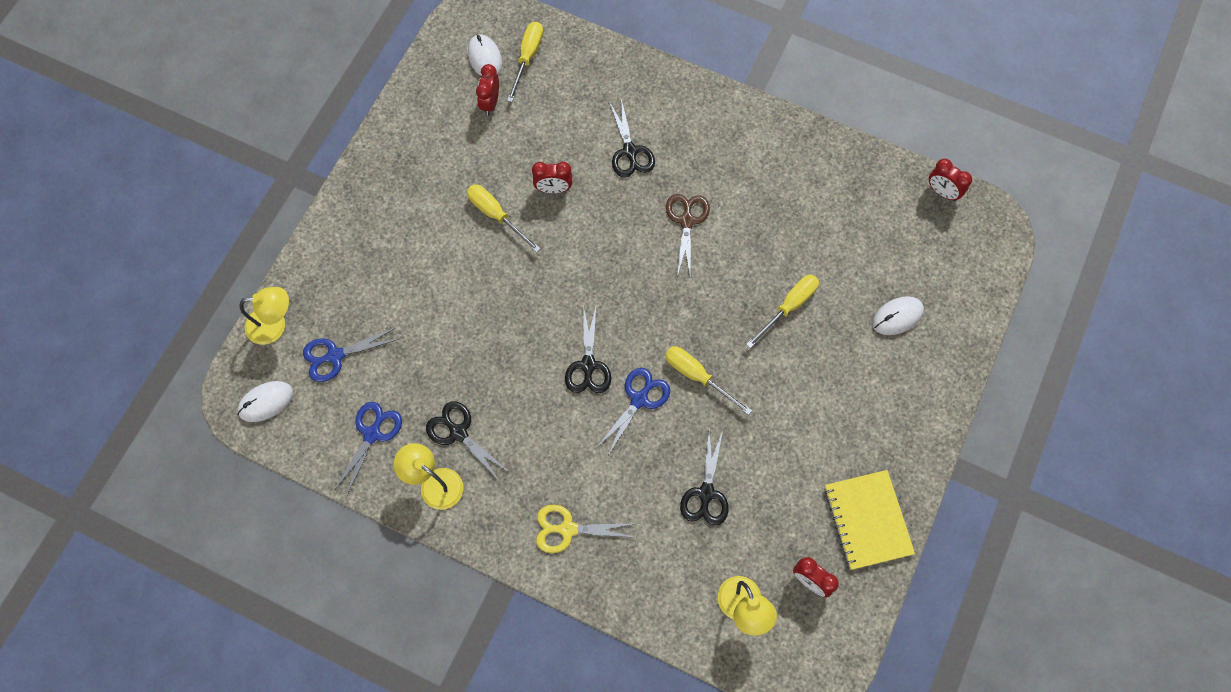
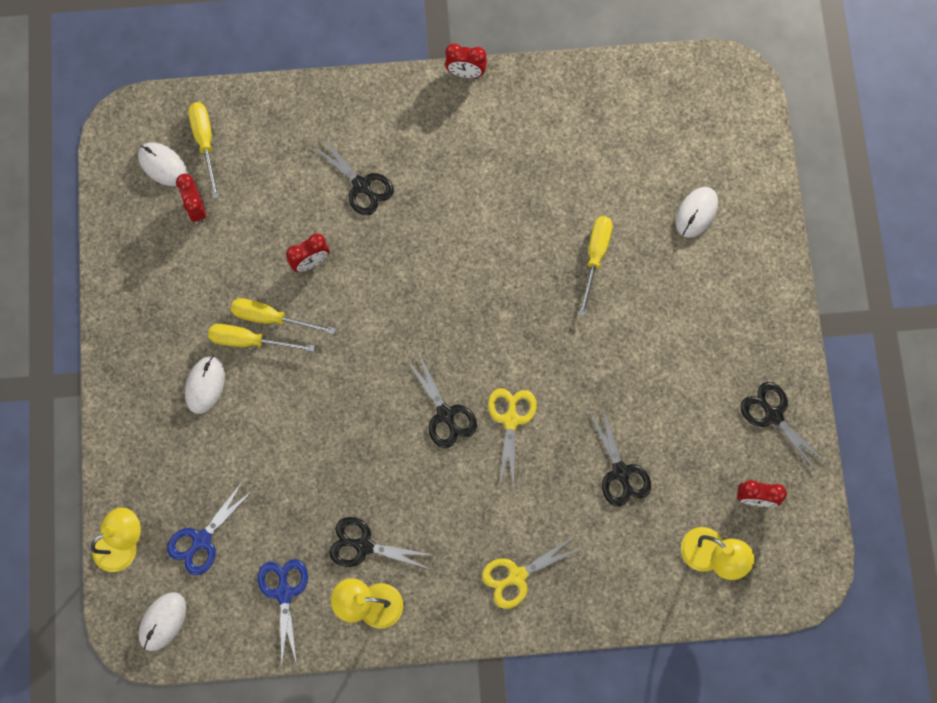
camera: 30 degrees left, 5 degrees up
(413, 239) = (205, 385): none -> white mouse
(639, 399) = (511, 420): blue scissors -> yellow scissors
(686, 221) = (455, 225): brown scissors -> none
(697, 376) = (551, 369): yellow screwdriver -> yellow screwdriver (250, 341)
(867, 520) = (773, 415): yellow notebook -> black scissors
(942, 192) = (671, 71): red clock -> red clock (466, 72)

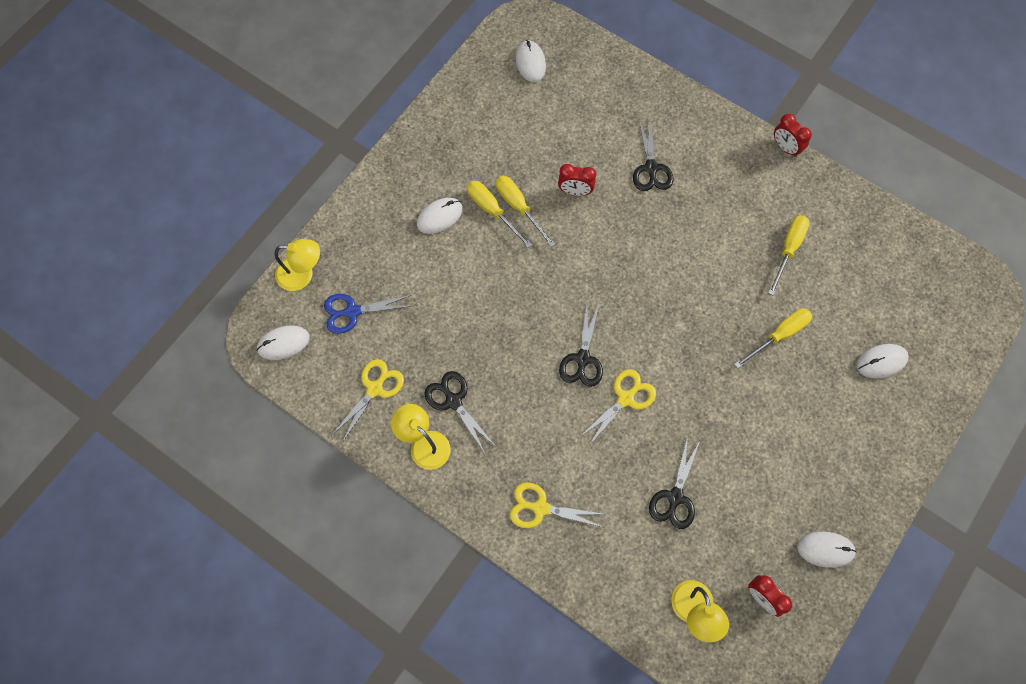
camera: 40 degrees right, 5 degrees down
(196, 208) = (529, 104): red clock -> none
(205, 143) = (569, 68): yellow screwdriver -> yellow screwdriver (788, 249)
(284, 593) = (375, 389): blue scissors -> yellow scissors
(773, 415) = (825, 549): black scissors -> white mouse

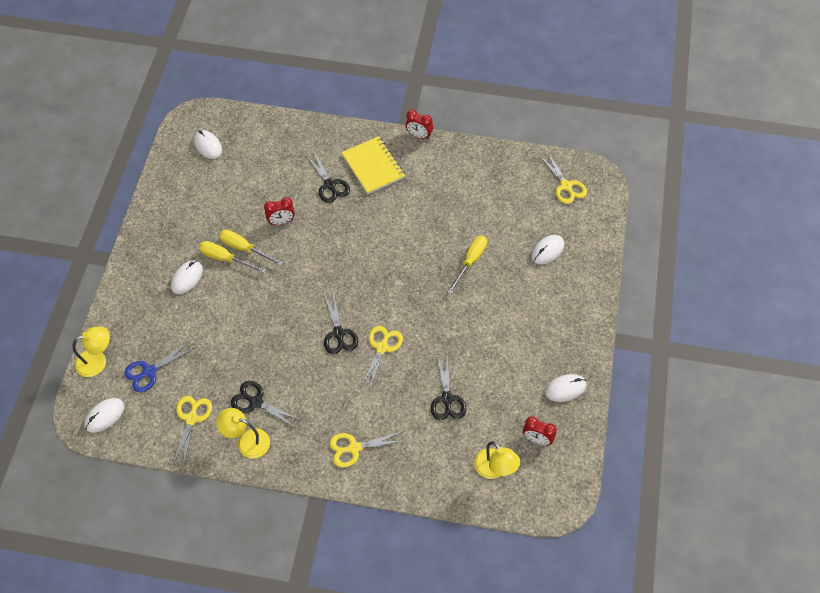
camera: 25 degrees left, 10 degrees down
(713, 165) = (373, 166): none -> yellow notebook
(788, 249) = (451, 202): yellow screwdriver -> none
(942, 287) = (566, 186): none -> yellow scissors

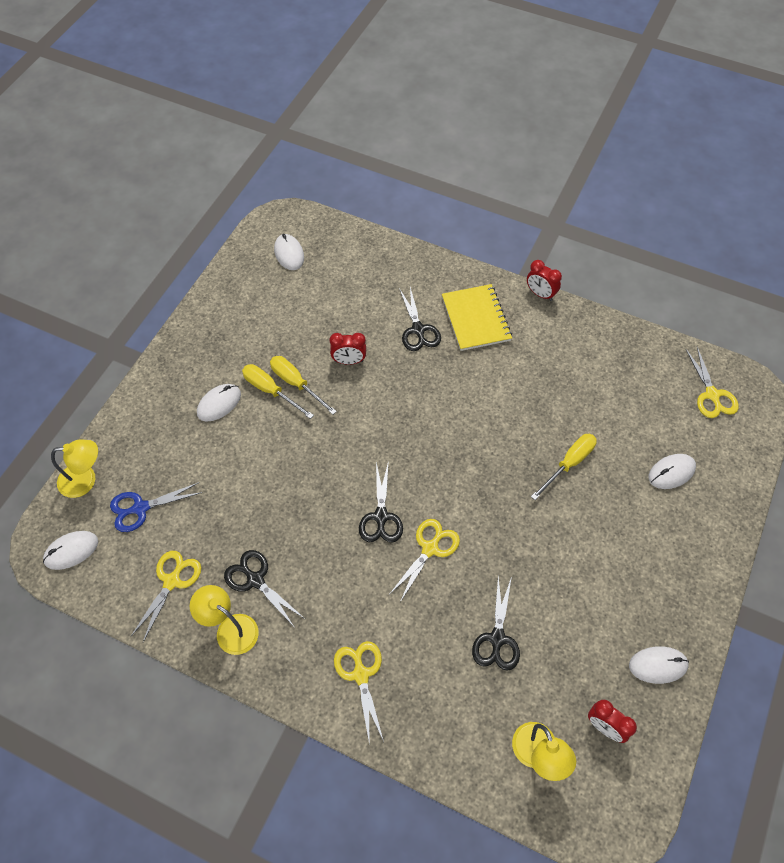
camera: 15 degrees right, 0 degrees up
(354, 448) = (361, 674): yellow scissors -> yellow scissors turned 75 degrees clockwise

